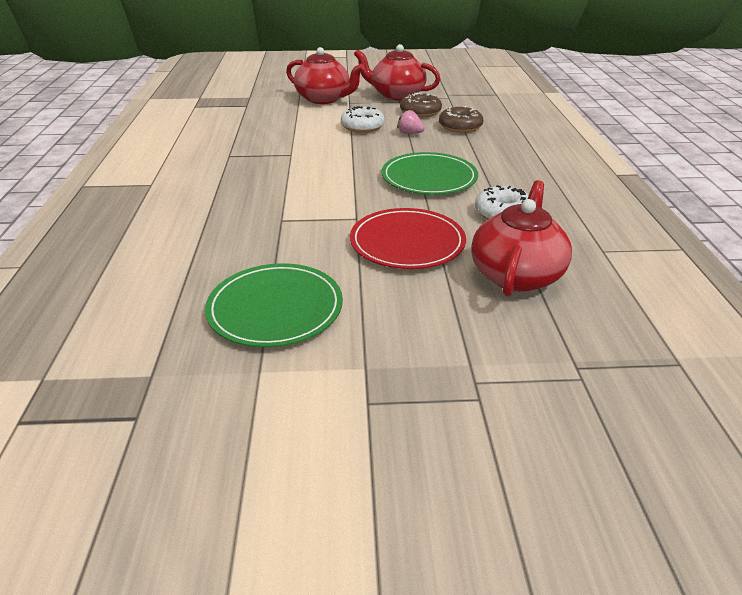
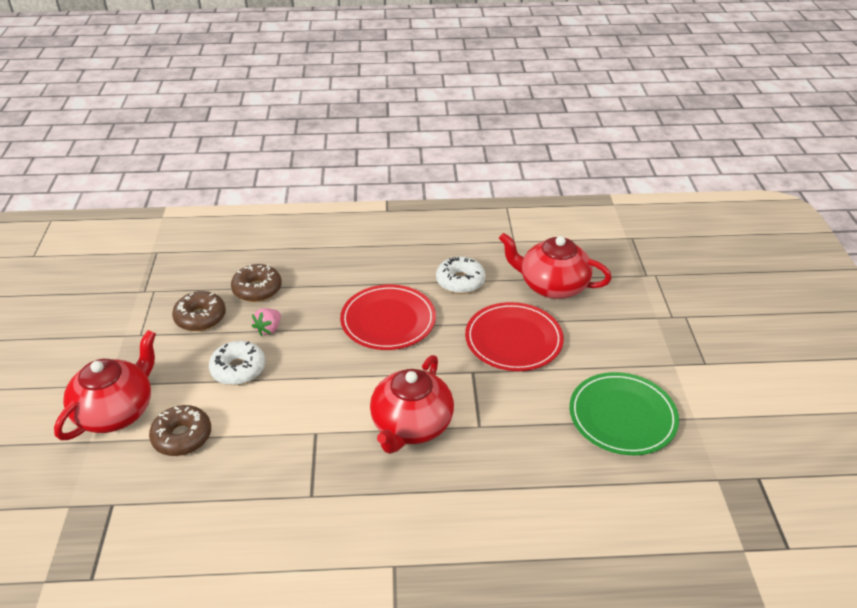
camera: 90 degrees left, 5 degrees up
(297, 116) = (182, 437): none -> brown donut
(396, 95) = (127, 336): red teapot -> red teapot (411, 425)
(429, 178) = (388, 320): green plate -> red plate

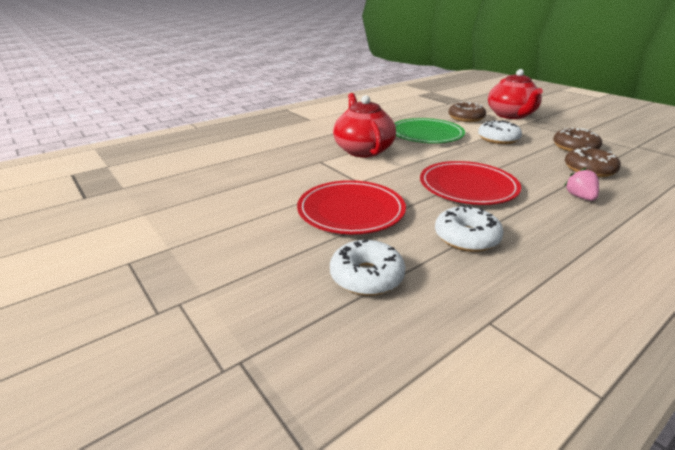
camera: 145 degrees right, 10 degrees down
(269, 329) = (527, 156): pink strawberry -> pink strawberry (580, 197)
(552, 286) = (366, 276): red teapot -> white donut
(622, 416) = (214, 195): green plate -> green plate (426, 134)

